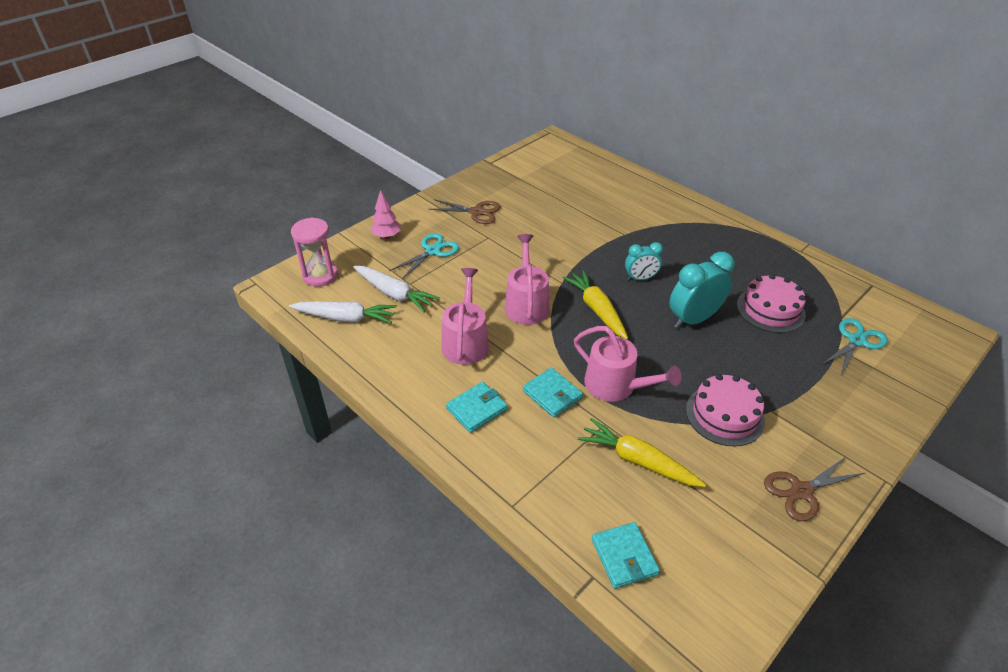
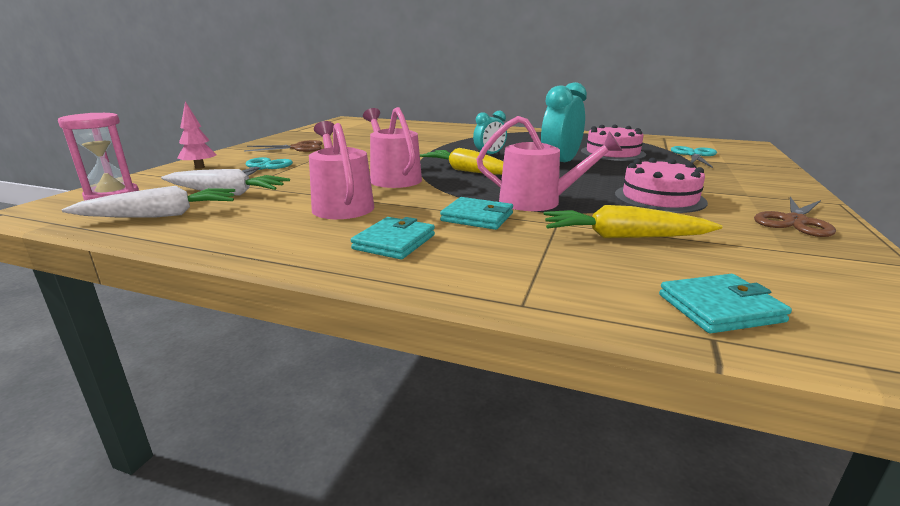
camera: 25 degrees left, 20 degrees down
(624, 557) = (720, 308): turquoise wallet -> turquoise wallet turned 60 degrees counterclockwise

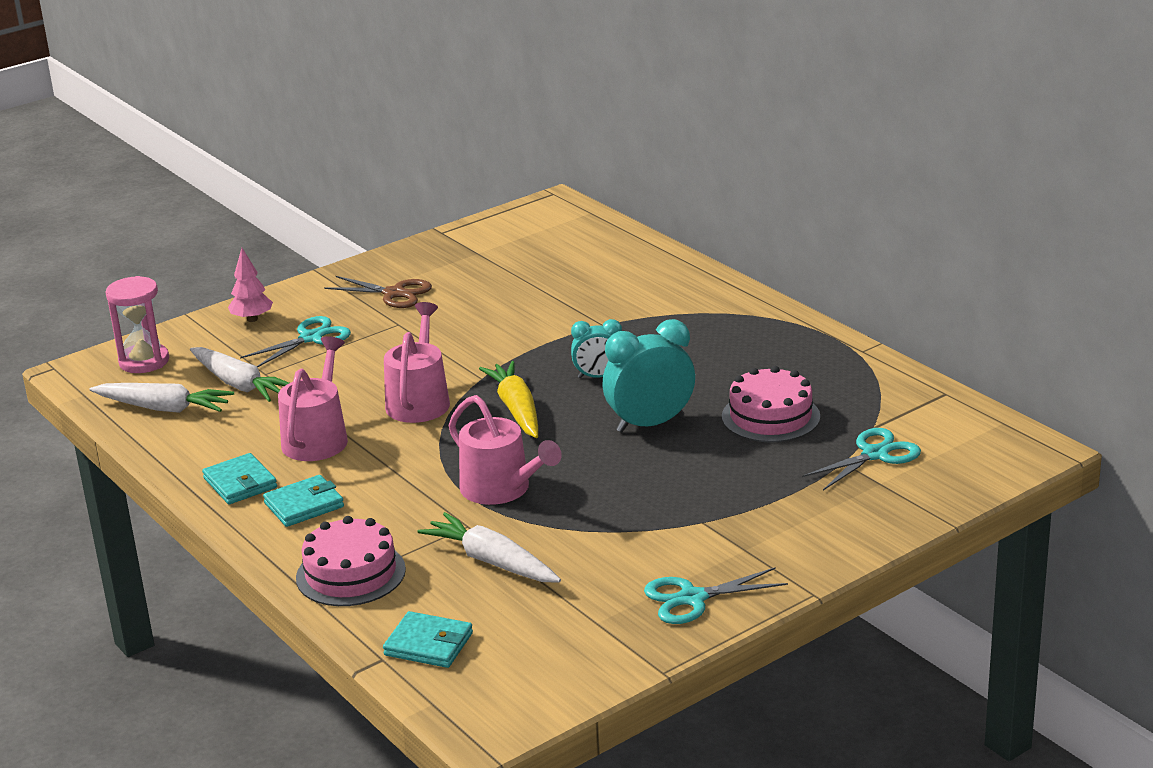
camera: 35 degrees right, 5 degrees up
(477, 217) = (410, 495): turquoise wallet -> turquoise wallet (240, 483)
(624, 237) = (492, 562): yellow carrot -> white carrot
(659, 198) = (634, 523): pink cake -> pink cake (350, 573)
(795, 221) = (692, 598): brown scissors -> turquoise scissors

